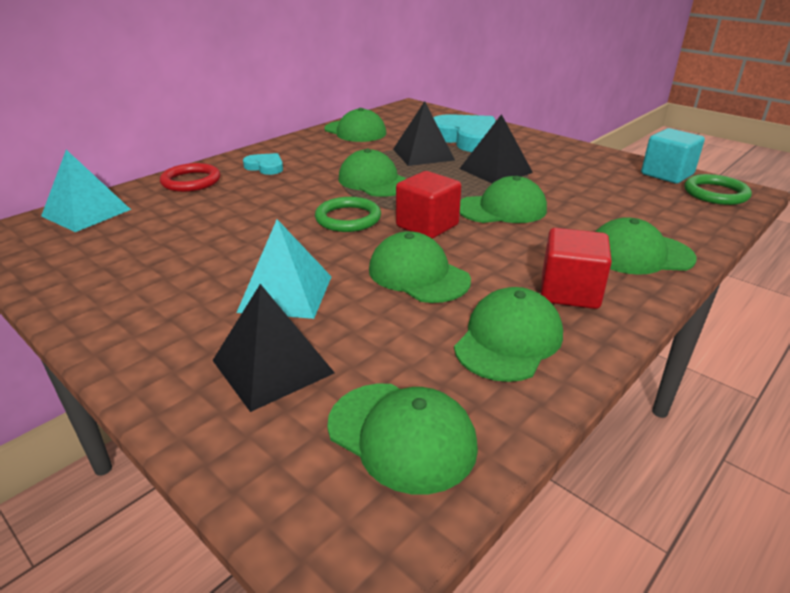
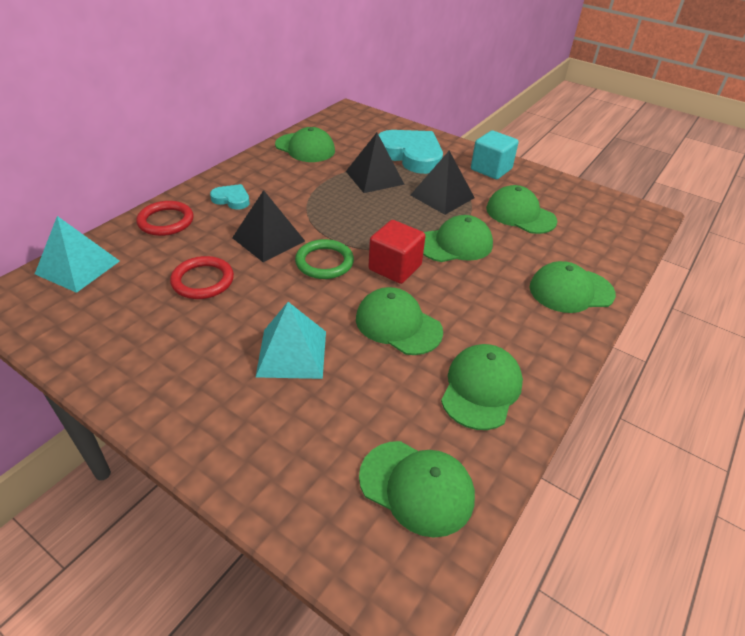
camera: 10 degrees left, 10 degrees up
(210, 228) = (203, 281): none -> red ring
(272, 366) = (301, 431): black pyramid -> black pyramid (268, 239)
(374, 181) = (337, 214): green cap -> green cap (520, 214)
(569, 292) = (521, 335): red cube -> none
(667, 174) = (586, 196): turquoise cube -> turquoise cube (491, 169)
(715, 193) = (626, 217): green ring -> none

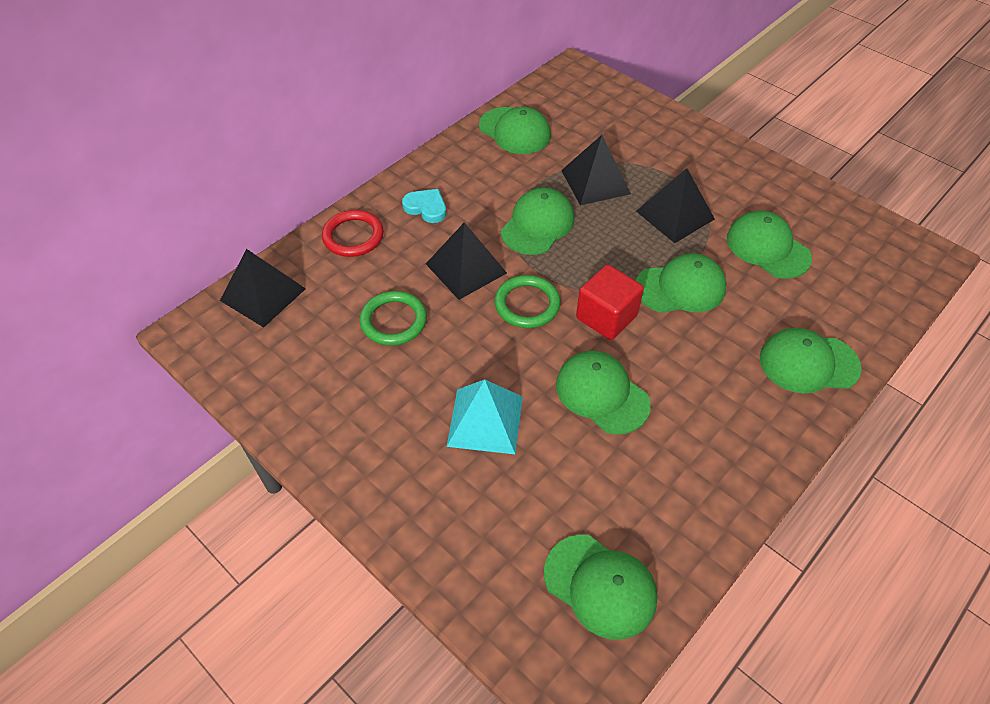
camera: 10 degrees right, 10 degrees up
(78, 267) = (263, 294): turquoise pyramid -> black pyramid
(203, 281) = (393, 321): red ring -> green ring
(411, 155) = (644, 147): turquoise heart -> none
(481, 388) = (682, 481): green cap -> green cap (537, 225)
(491, 169) = (742, 174): turquoise cube -> none

